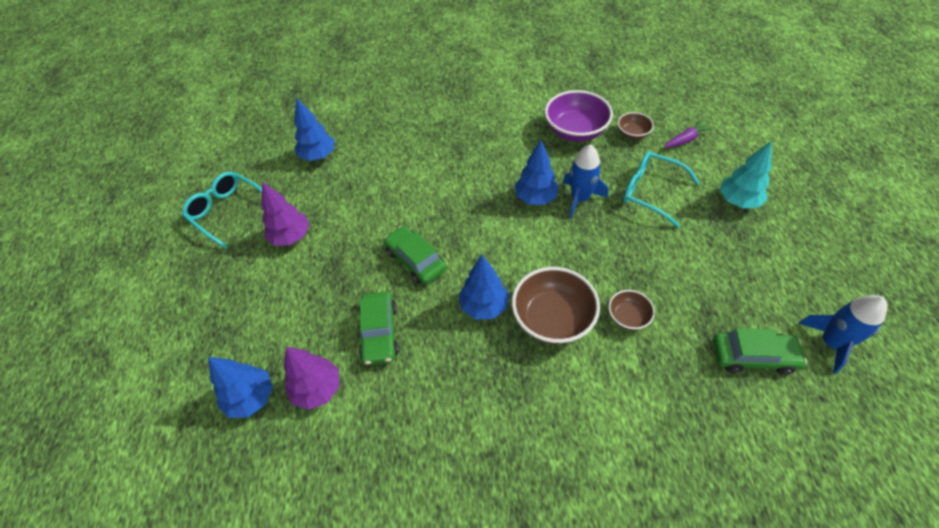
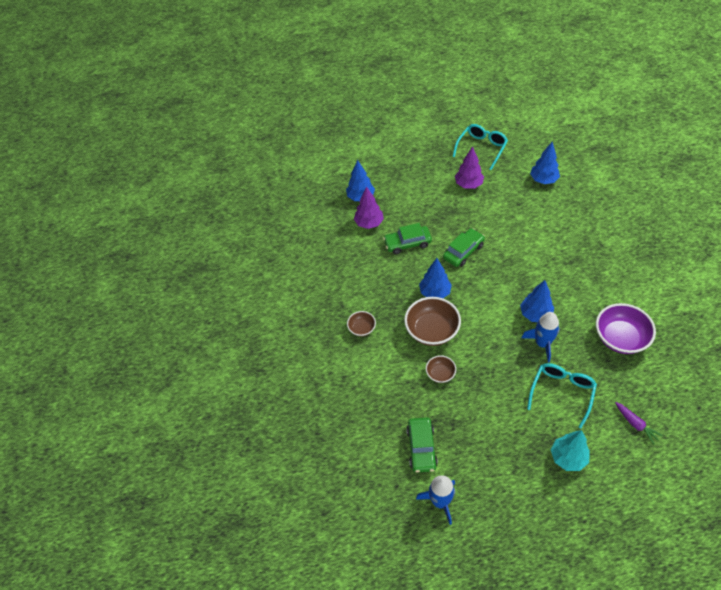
camera: 85 degrees right, 0 degrees up
(632, 134) = (630, 381): brown bowl -> brown bowl (361, 328)

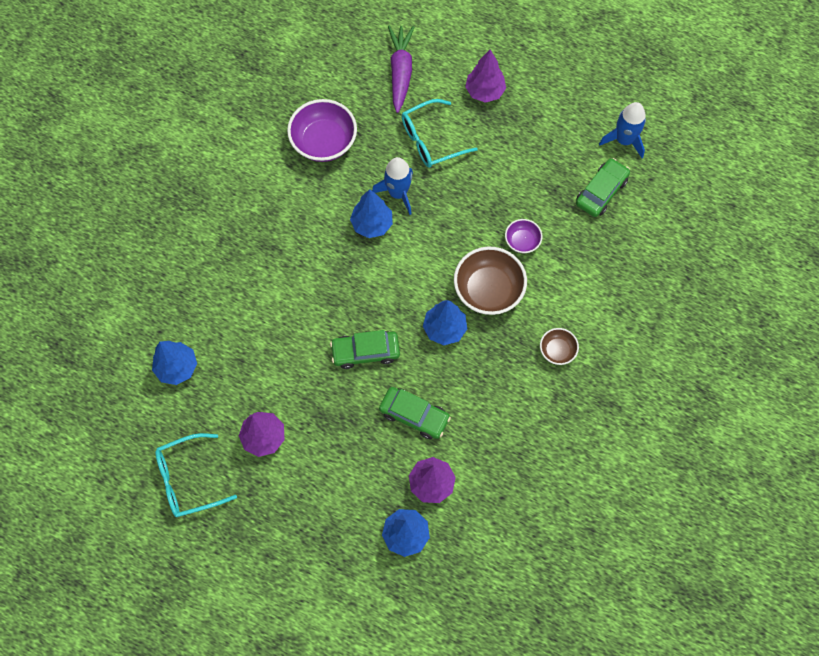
camera: 145 degrees left, 15 degrees up
(440, 374) = (522, 241): brown bowl -> purple bowl
(568, 458) = (485, 91): turquoise tree -> purple tree
(635, 424) = (400, 72): purple carrot -> purple carrot, size x1.71

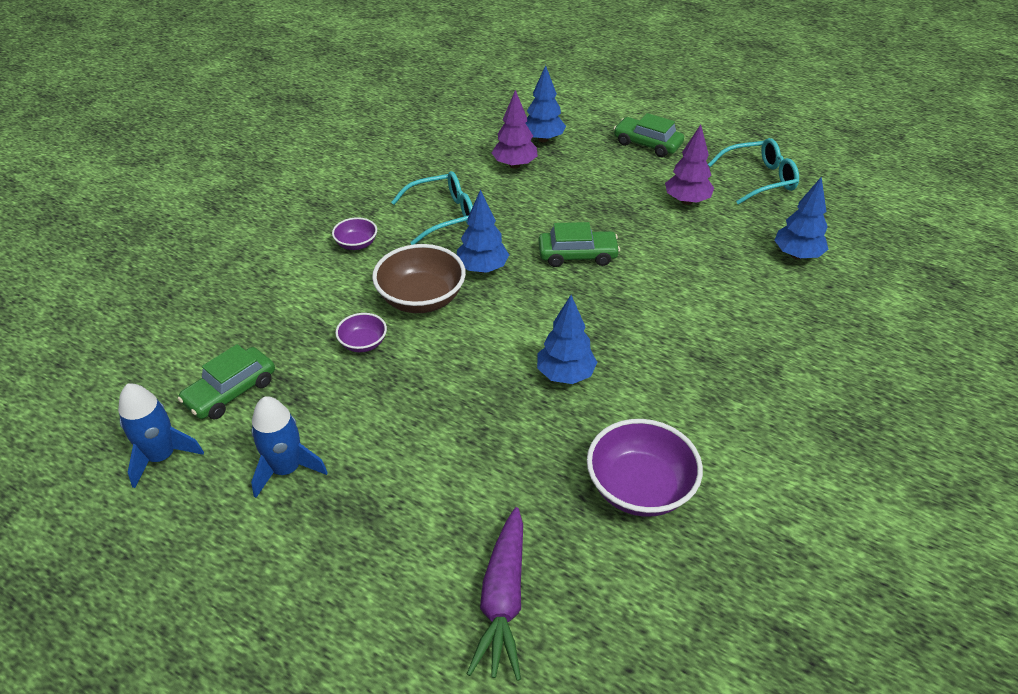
camera: 175 degrees left, 25 degrees down
(398, 193) = (525, 409): blue rocket -> blue rocket (286, 469)
(414, 415) = (526, 207): green car -> green car (647, 144)
(431, 140) = (464, 478): turquoise glasses -> turquoise glasses (442, 215)
(485, 91) = (358, 551): purple tree -> none
(557, 350) = (356, 244): brown bowl -> purple bowl

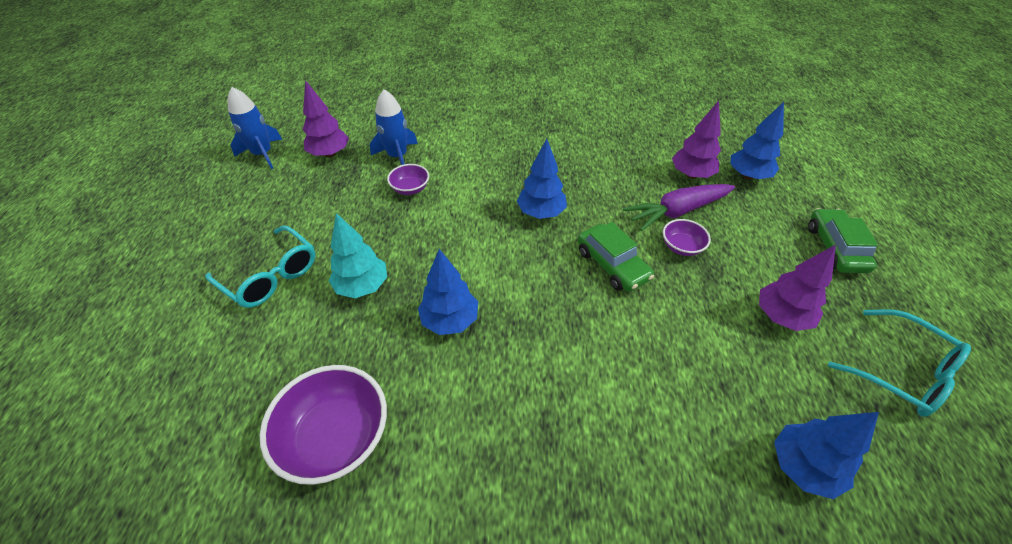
camera: 60 degrees right, 5 degrees up
(231, 392) = (330, 154): green car -> purple tree
(286, 469) = (272, 208): blue rocket -> blue rocket (397, 156)
(356, 244) = (510, 139): purple bowl -> purple bowl (681, 247)
(421, 299) = (478, 196): brown bowl -> none
(442, 215) = (583, 164): turquoise glasses -> turquoise glasses (270, 275)
(477, 422) = (362, 286): none -> turquoise tree
(503, 600) = (181, 383): purple carrot -> purple carrot (677, 211)

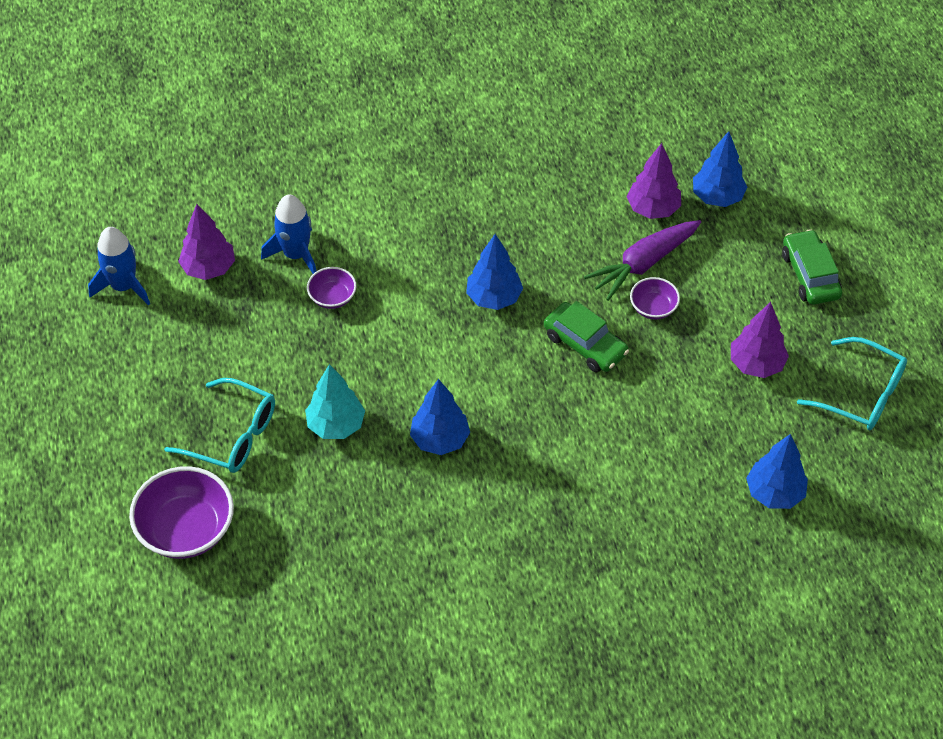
camera: 15 degrees left, 5 degrees up
(336, 437) = (381, 562): purple bowl -> purple bowl (186, 529)

